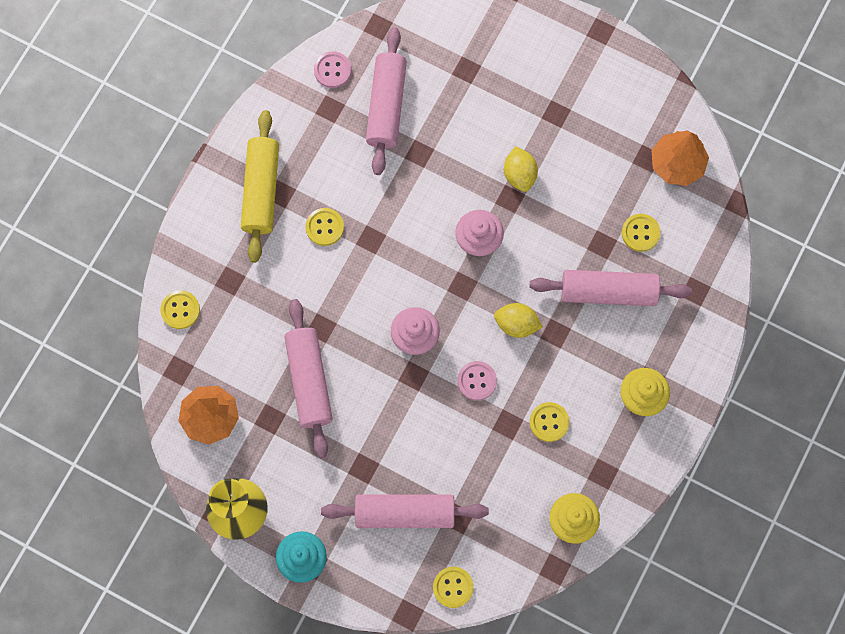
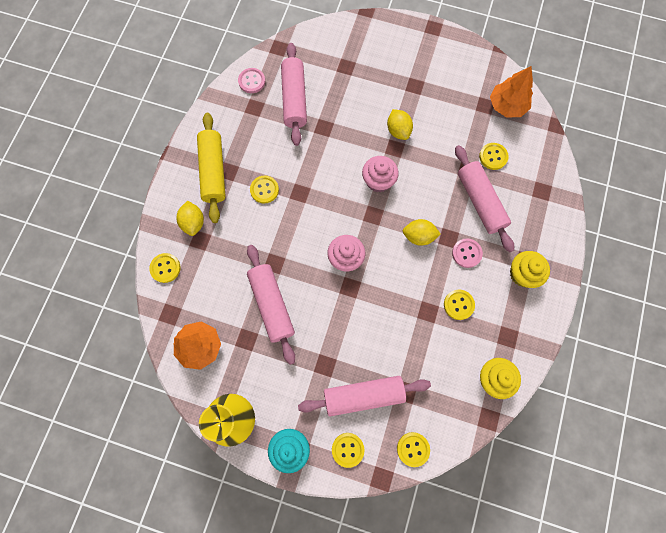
camera: 10 degrees left, 0 degrees up
(225, 256) = (193, 223): none -> yellow lemon
(373, 573) = (347, 449): none -> yellow button
(477, 381) = (398, 283): pink button -> pink button (466, 253)
(608, 292) = (480, 202): pink rolling pin -> pink rolling pin turned 75 degrees clockwise

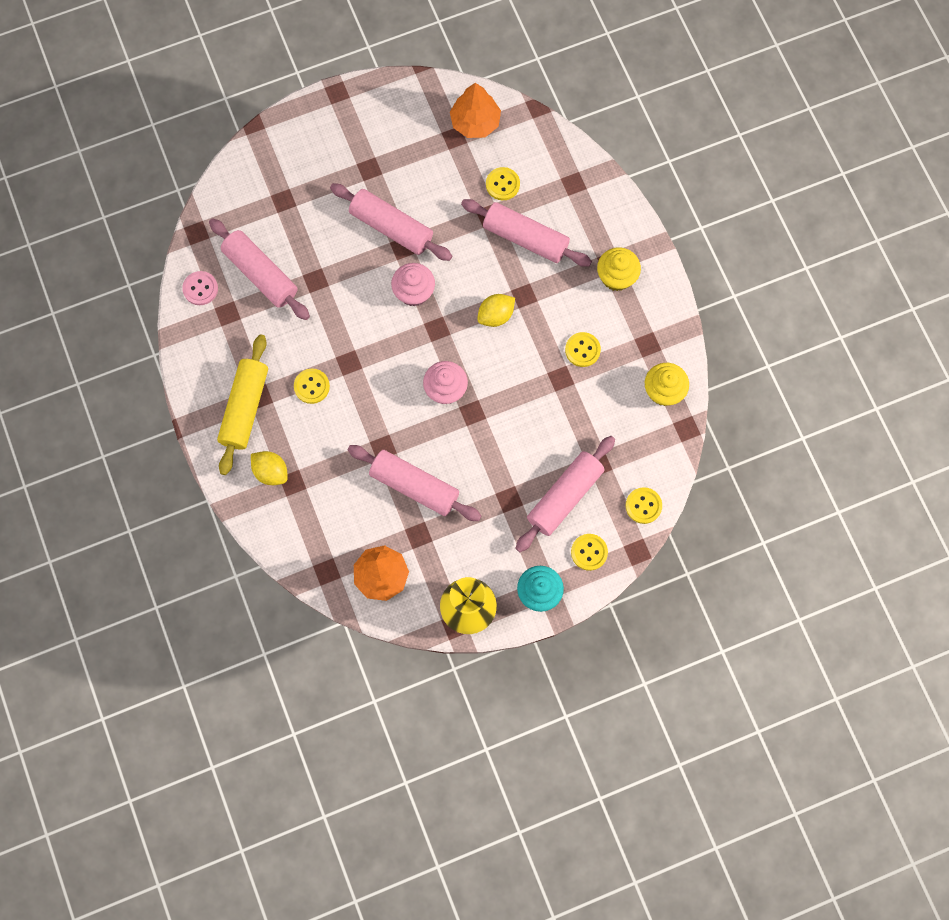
camera: 40 degrees left, 0 degrees up
(165, 268) = (283, 534): yellow button -> none
(213, 171) = (245, 408): yellow rolling pin -> yellow rolling pin turned 60 degrees clockwise
(398, 131) = (391, 227): yellow lemon -> pink rolling pin
(466, 253) = (552, 297): pink button -> none

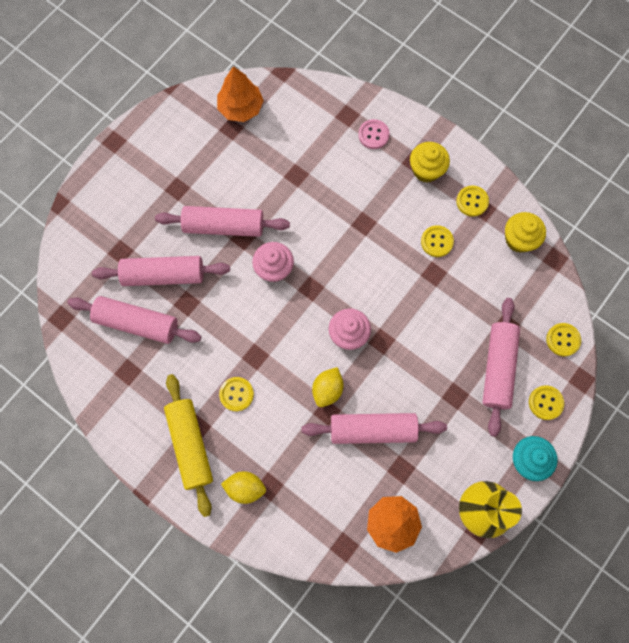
camera: 30 degrees left, 0 degrees up
(200, 289) = (92, 364): pink button -> pink button (373, 135)
(496, 315) = (351, 251): yellow lemon -> yellow lemon (327, 389)
(502, 184) = (292, 145): yellow button -> yellow button (472, 201)
(525, 238) = (337, 177): pink rolling pin -> pink rolling pin (164, 275)

